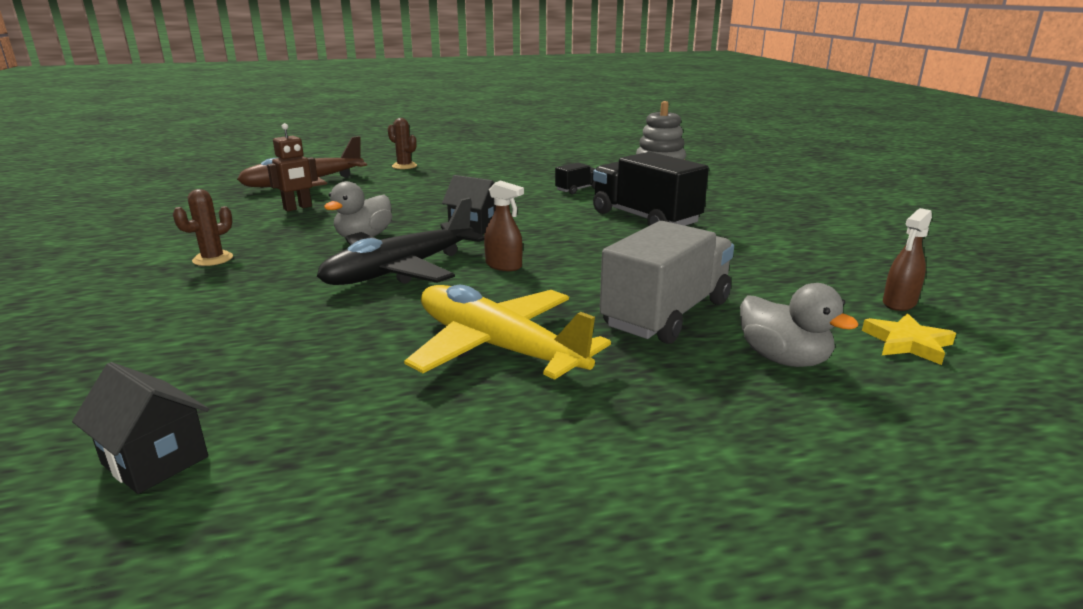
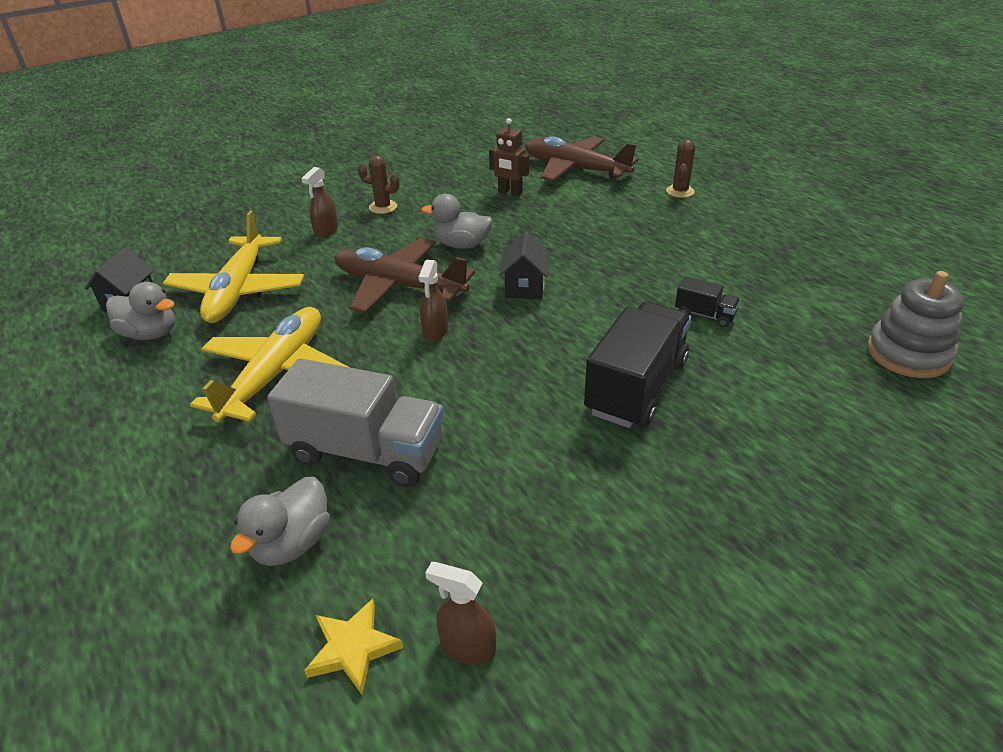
camera: 70 degrees right, 15 degrees up
(208, 293) = (326, 231): none -> brown spray bottle
(267, 360) = (238, 290): none -> yellow plane
(289, 439) = (150, 334): none -> grey duck
(400, 270) = (399, 286): black plane -> brown plane

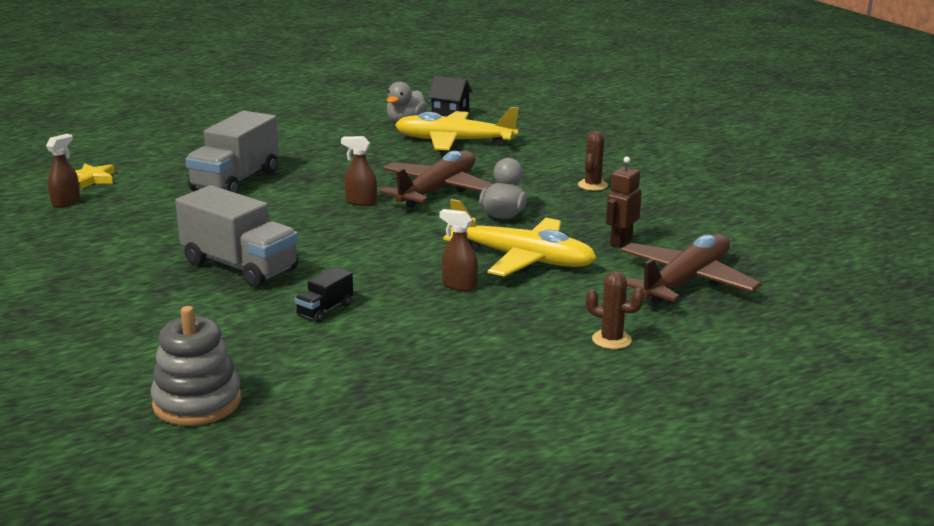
camera: 95 degrees right, 15 degrees down
(276, 374) = (336, 156): yellow plane -> yellow plane (522, 259)
(292, 543) = (174, 165): grey duck -> none
(326, 231) = (547, 165): brown spray bottle -> brown spray bottle (459, 285)
(525, 287) = (413, 236): black house -> none
(636, 387) = (240, 266): black truck -> grey truck

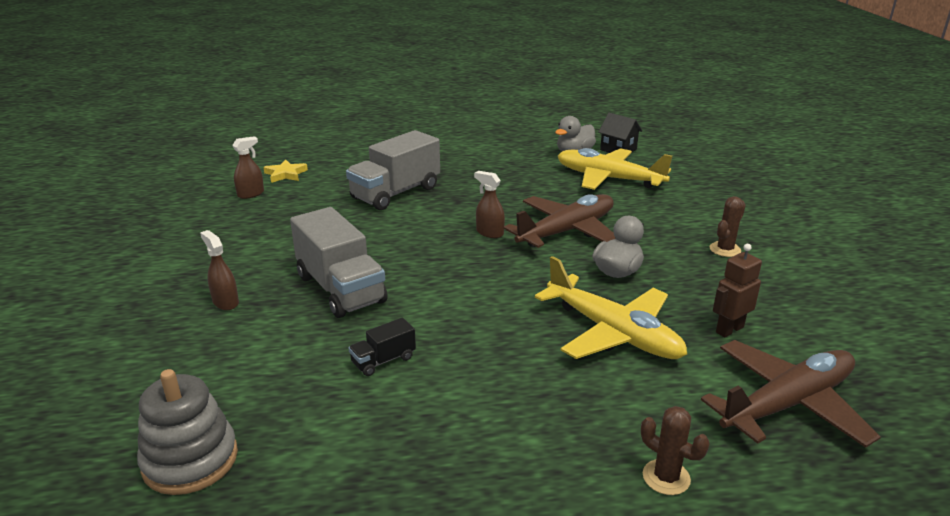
camera: 20 degrees right, 5 degrees up
(459, 285) = (531, 355): brown spray bottle -> brown spray bottle (225, 302)

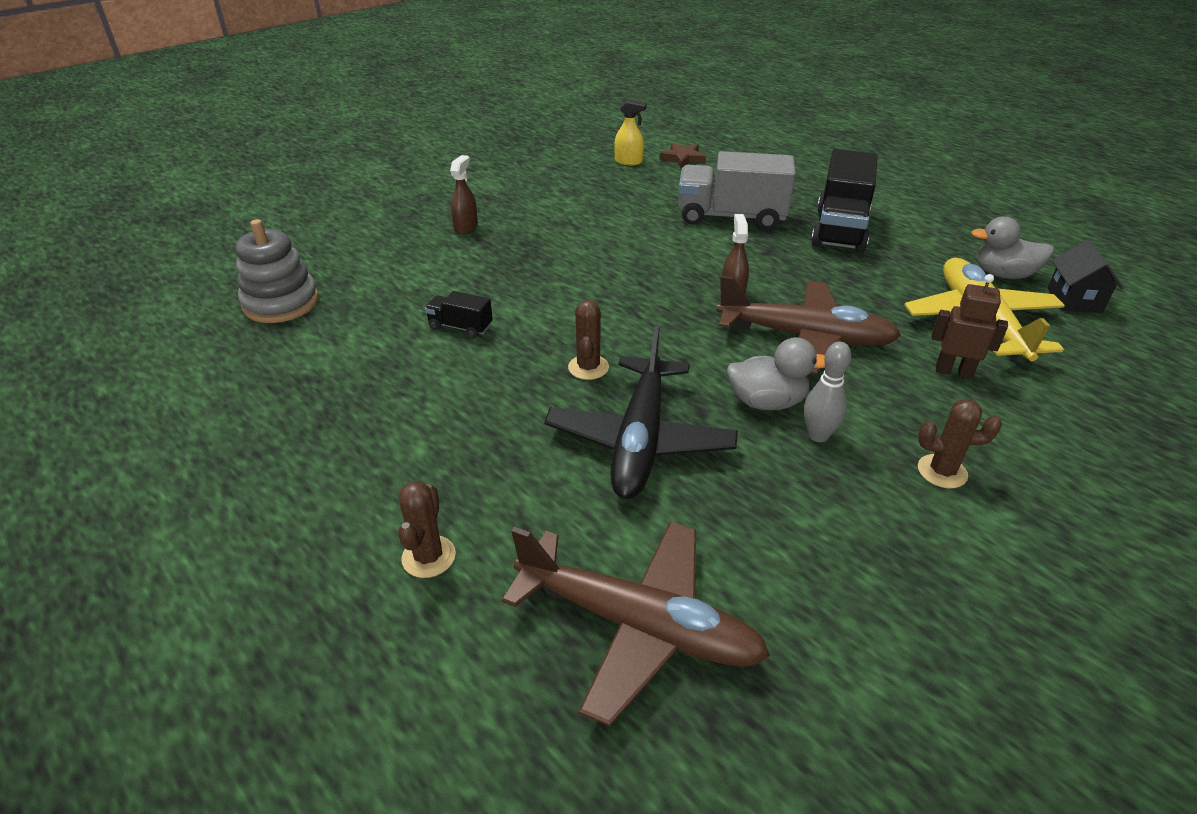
camera: 55 degrees right, 10 degrees up
(251, 194) = (628, 162): brown spray bottle -> yellow spray bottle
(285, 174) = (683, 158): yellow star -> brown star
(340, 289) = (538, 263): grey truck -> none
(465, 169) = (839, 229): none -> black truck
(510, 321) = (588, 367): none -> brown cactus
(612, 332) = (640, 439): yellow plane -> black plane
(664, 270) = (818, 435): none -> grey bowling pin
(729, 329) = (747, 529): brown robot -> brown robot (953, 371)

